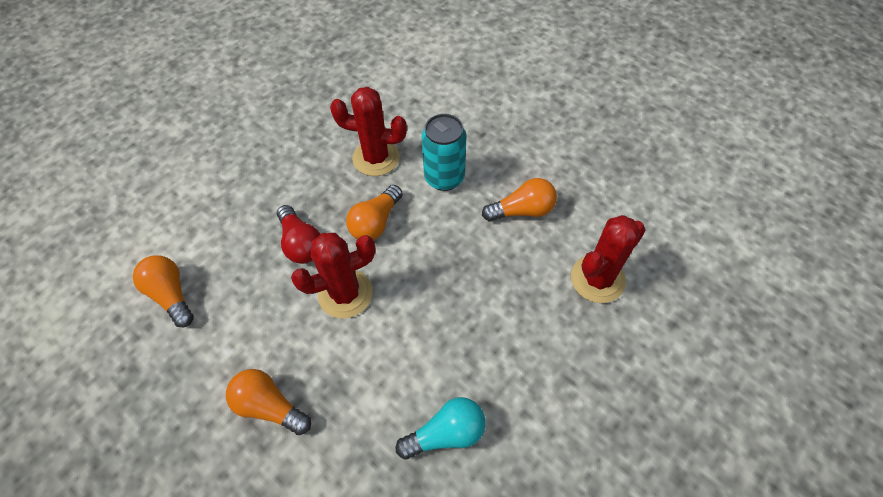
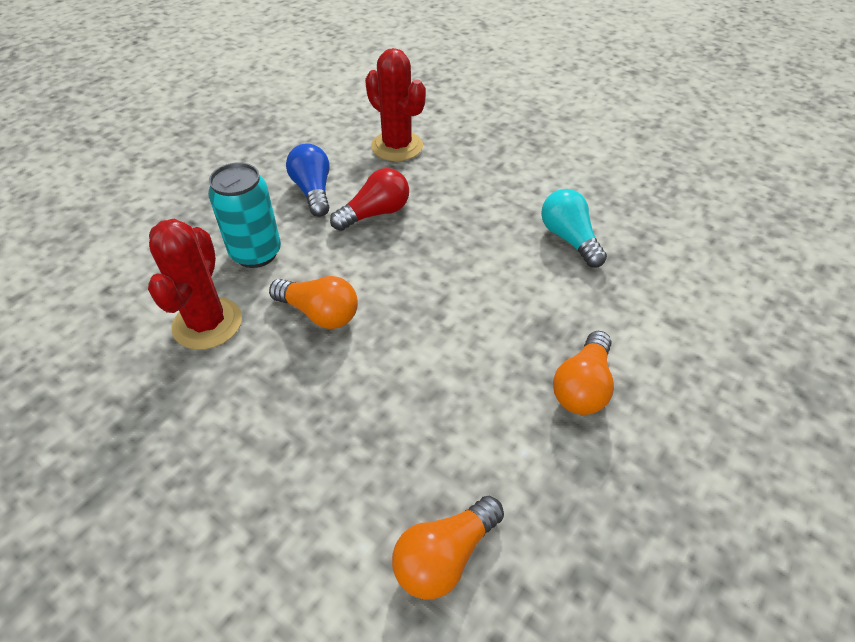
camera: 95 degrees left, 10 degrees down
(301, 243) = (350, 391): red light bulb -> red light bulb (375, 213)
(345, 294) = (426, 332): red cactus -> none
(522, 211) = (313, 191): orange light bulb -> blue light bulb

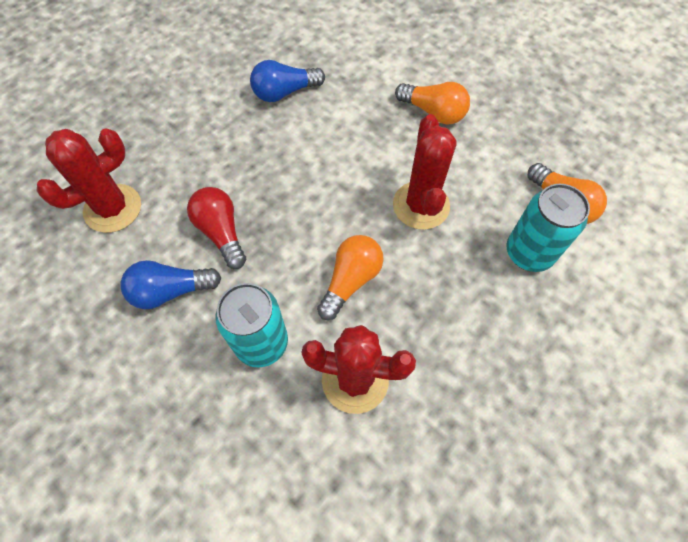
camera: 85 degrees left, 15 degrees up
(356, 502) = (529, 253): none -> turquoise can
(423, 375) = (421, 205): none -> red cactus
(569, 239) = (284, 92): turquoise light bulb -> blue light bulb

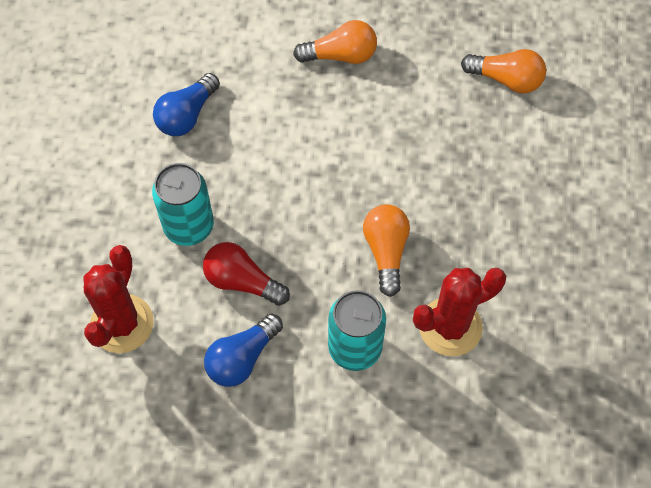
camera: 35 degrees left, 0 degrees up
(421, 205) = (394, 151): red cactus -> none
(529, 253) = (509, 139): turquoise can -> turquoise can (189, 226)

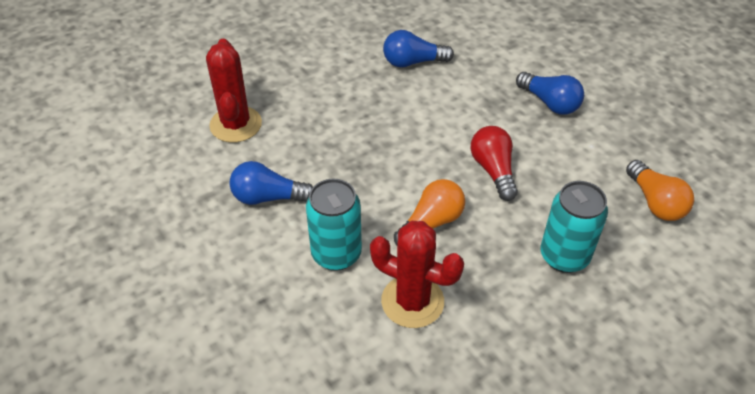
camera: 50 degrees right, 15 degrees down
(122, 324) = (236, 124): red cactus -> red cactus turned 75 degrees counterclockwise
(189, 226) = (336, 111): turquoise can -> turquoise can (564, 256)
(242, 281) = (325, 161): red light bulb -> red light bulb (493, 170)
(340, 55) = (550, 103): orange light bulb -> blue light bulb

